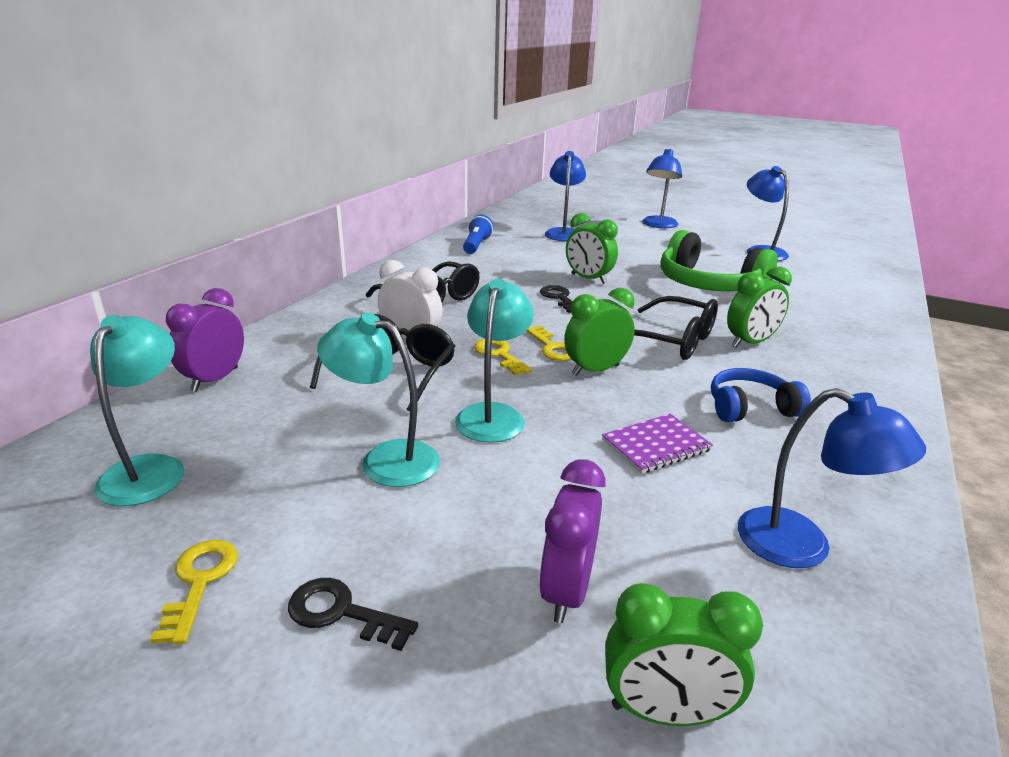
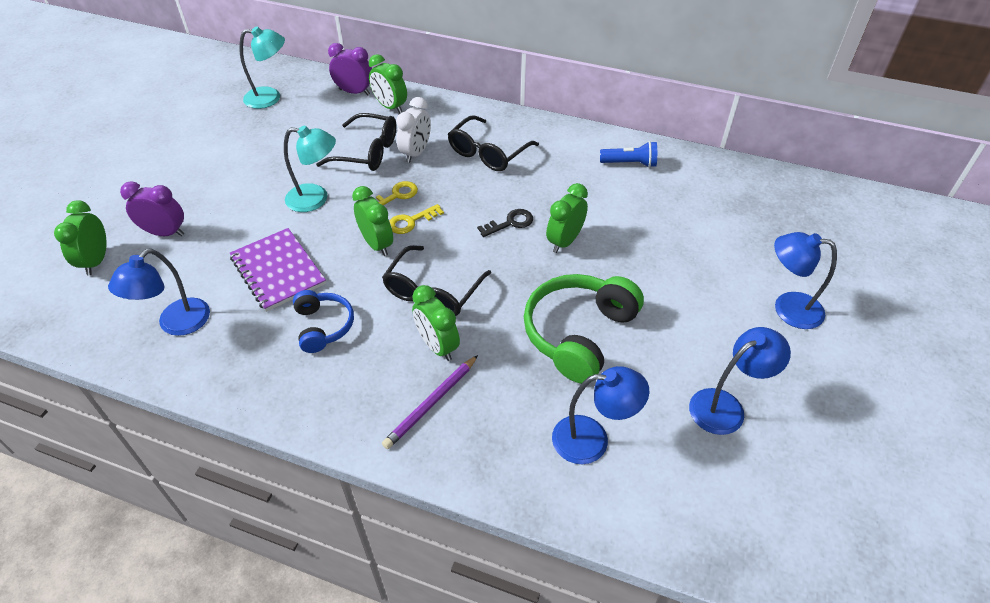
camera: 85 degrees right, 20 degrees up
(199, 582) = (193, 132): yellow key -> none
(284, 352) = (390, 107): none -> green clock
(341, 613) = (168, 170): black key -> none
(385, 459) = (272, 165): turquoise lamp -> none
(563, 233) = (705, 222): blue lamp -> blue lamp (592, 439)
(656, 445) = (278, 271): purple notebook -> purple notebook, size x1.56
(826, 349) = (432, 403): none -> purple pencil

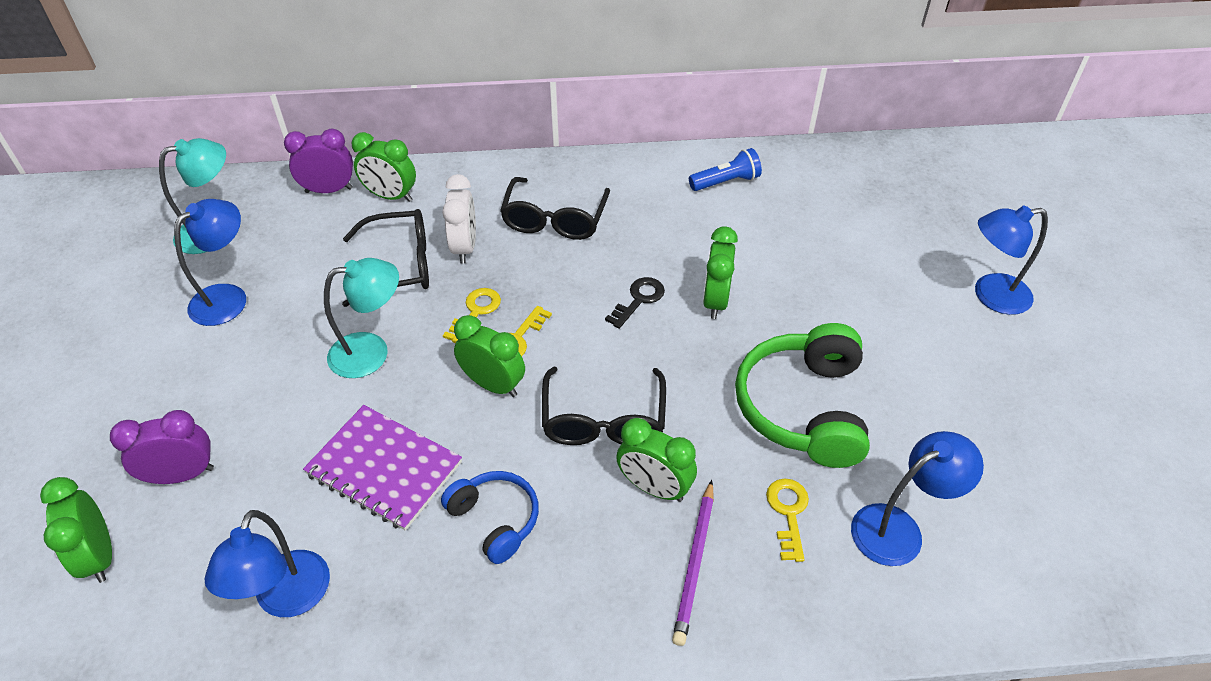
camera: 25 degrees left, 0 degrees up
(518, 397) = (788, 513): none -> yellow key
(726, 406) = (1004, 431): blue lamp -> blue lamp (228, 297)

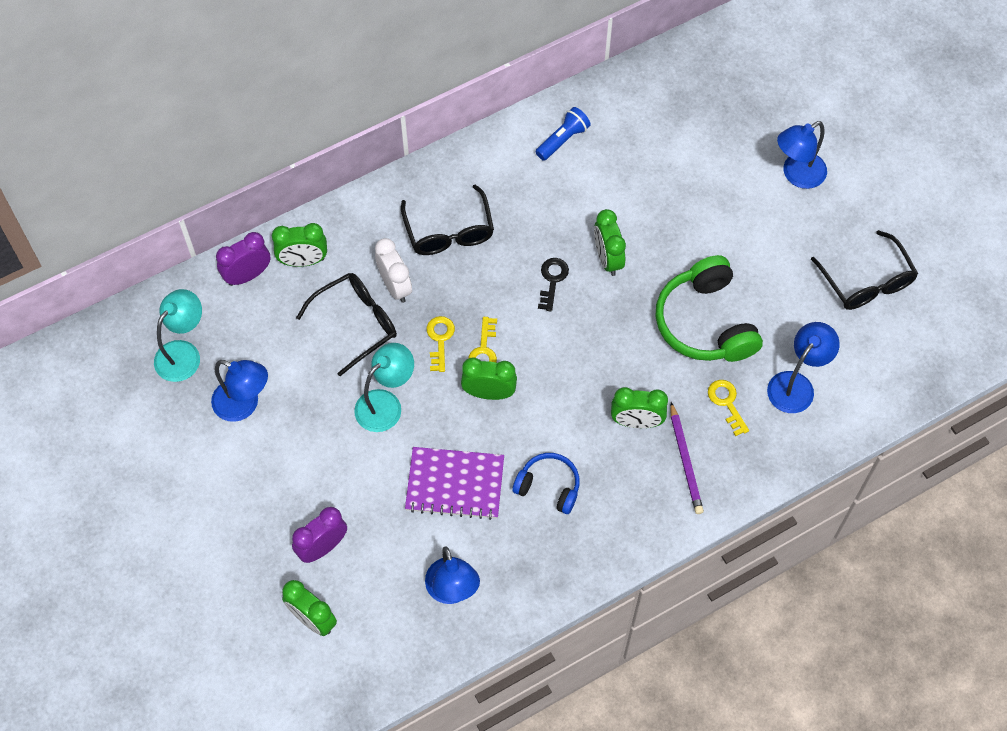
camera: 25 degrees left, 15 degrees up
(228, 297) = (244, 405): blue lamp -> blue lamp turned 105 degrees clockwise
(603, 420) = (579, 387): black glasses -> black glasses (866, 281)

